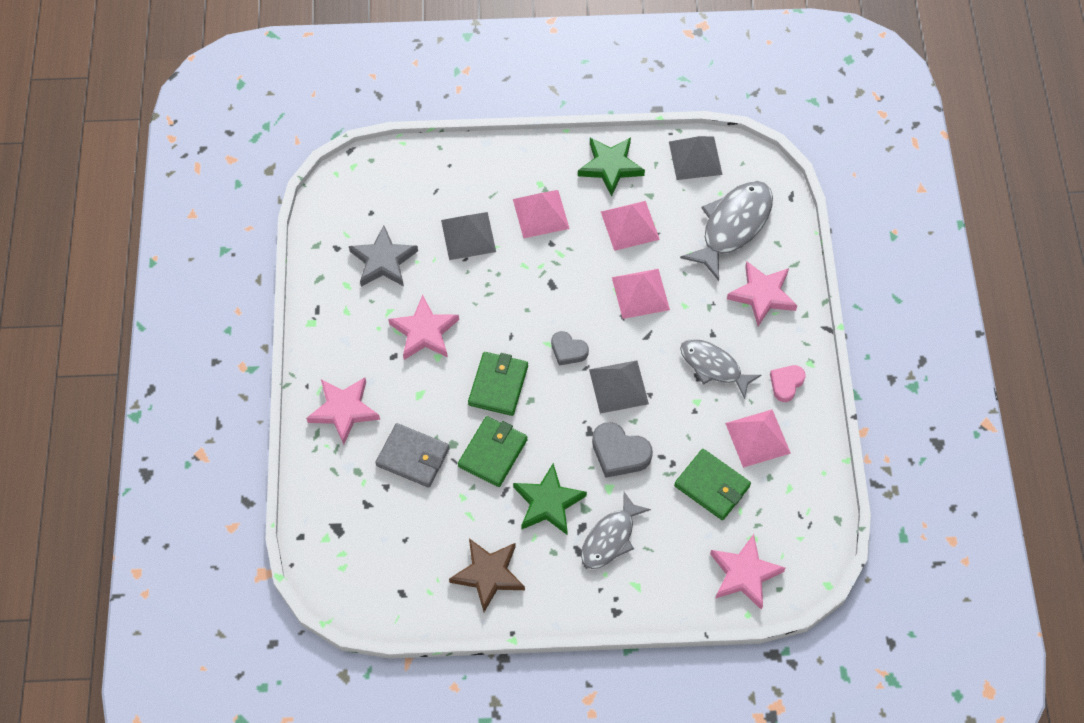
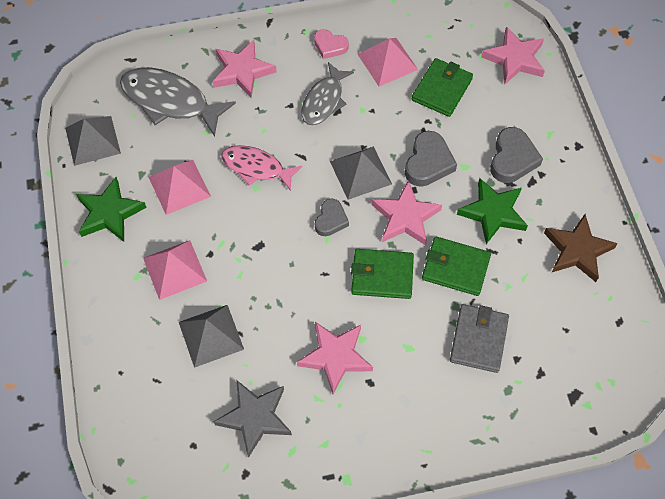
camera: 100 degrees left, 0 degrees up
(344, 410) = (444, 419): pink star -> pink star (405, 217)
(610, 538) = (512, 159): grey fish -> grey heart
(640, 293) = (256, 167): pink pyramid -> pink fish

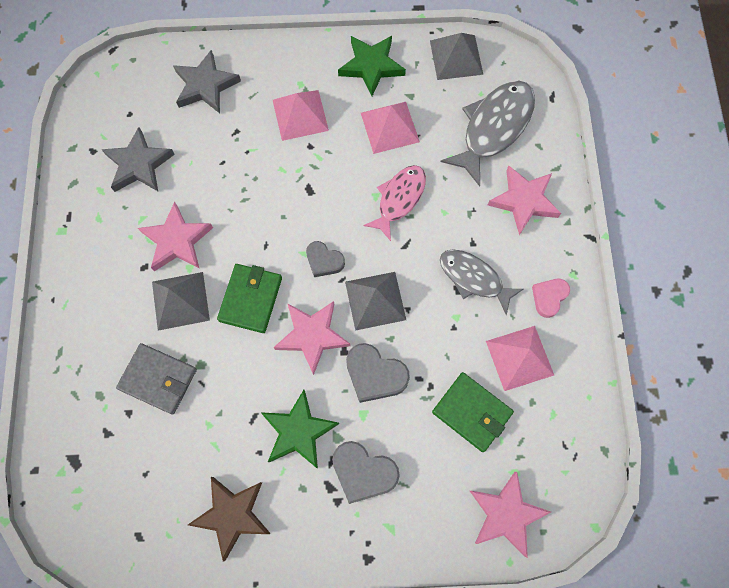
camera: 100 degrees right, 10 degrees up
(148, 371) = (205, 85): none -> grey star
(211, 335) = (226, 138): grey pyramid -> grey pyramid (180, 300)
(455, 268) = (242, 375): green wallet -> none

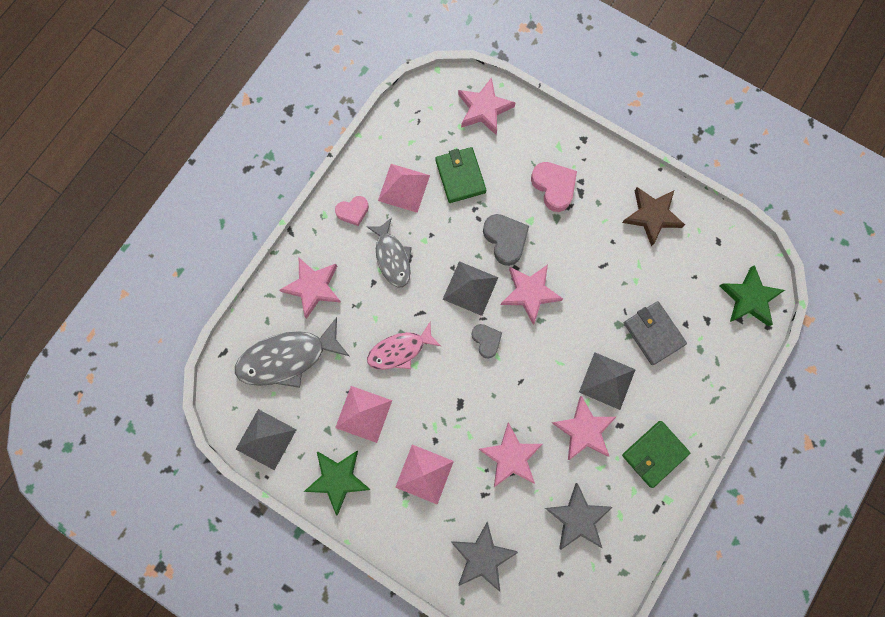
camera: 145 degrees left, 5 degrees up
(232, 176) = (511, 456): none -> pink star
(250, 299) = (556, 347): green wallet -> green wallet (654, 454)
(298, 431) = (579, 237): green star -> green star (749, 298)
(363, 472) = (554, 187): grey heart -> pink heart

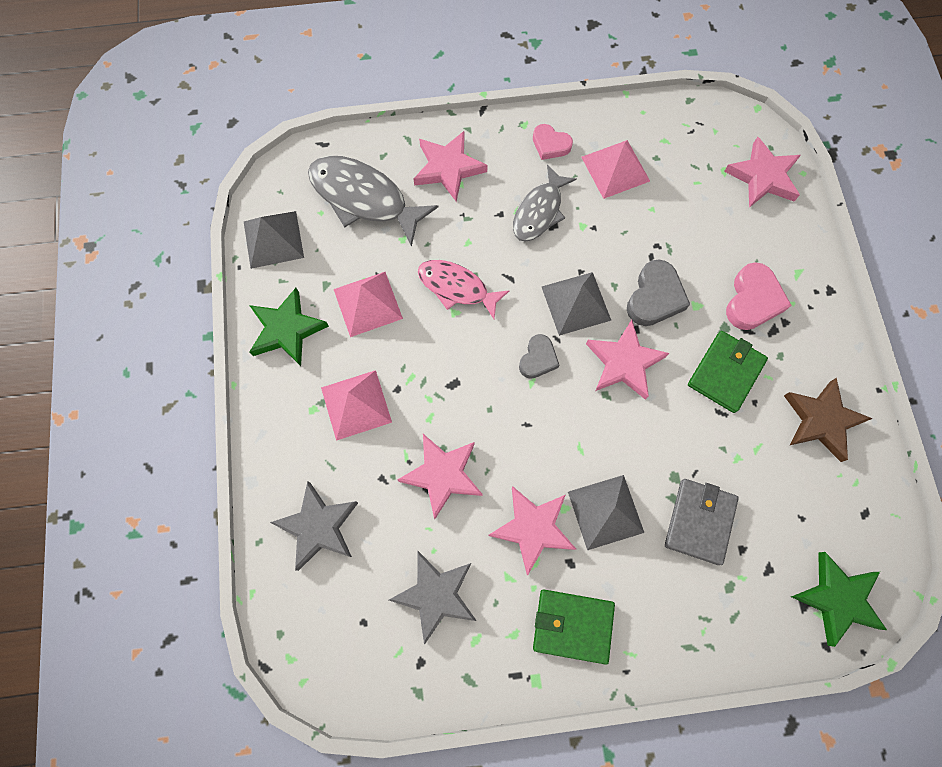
camera: 50 degrees right, 5 degrees down
(460, 176) = (676, 208): green wallet -> green wallet (725, 373)

